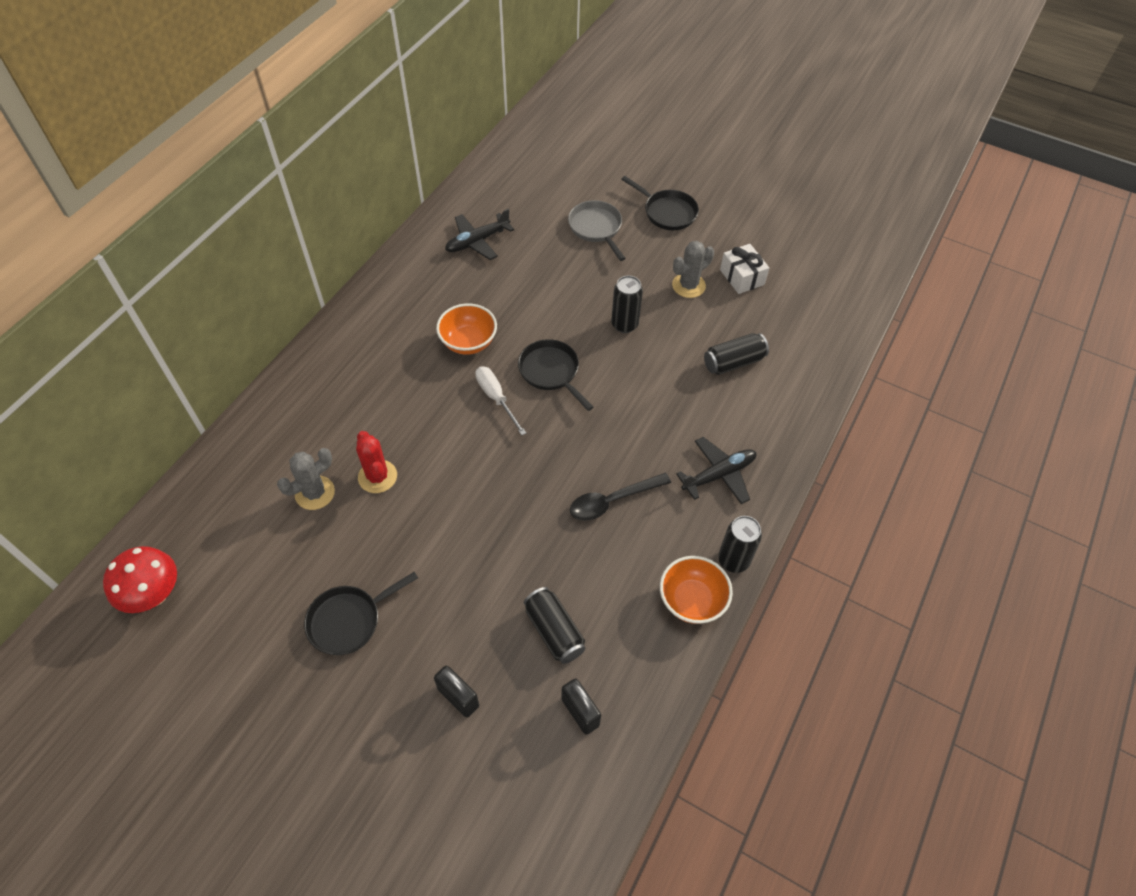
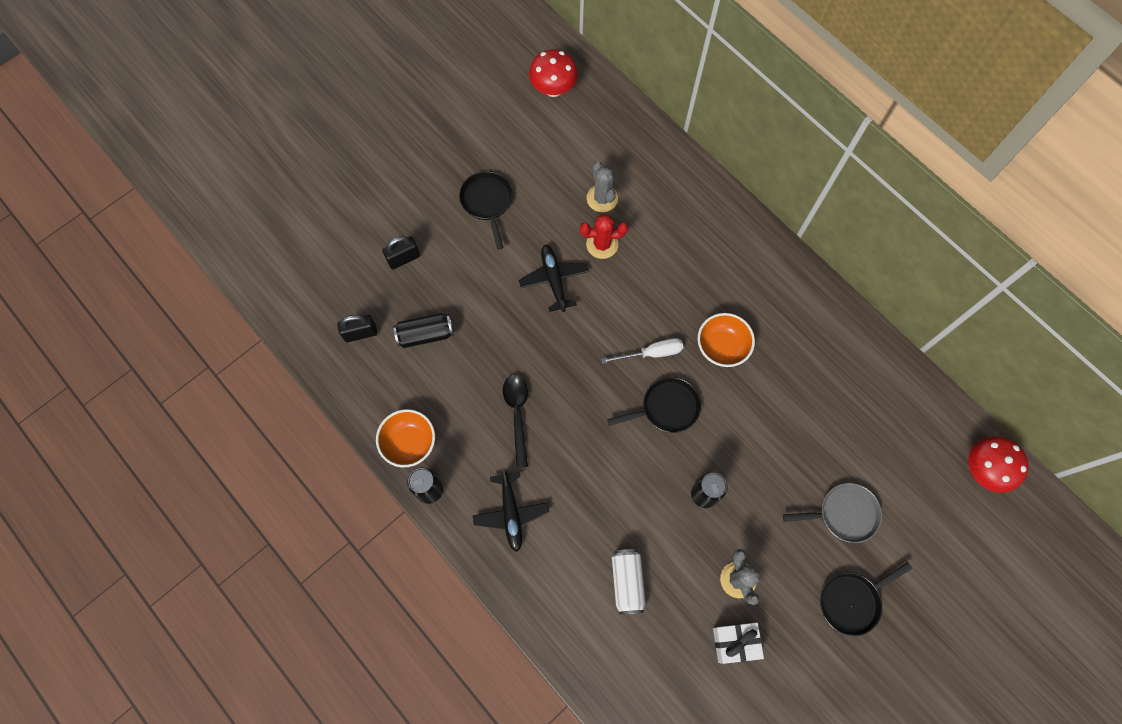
camera: 110 degrees right, 15 degrees up
(477, 241) = (851, 389): black plane -> black plane (554, 279)
(518, 153) = (983, 469): none -> red mushroom
(733, 362) = (627, 582): black can -> white can

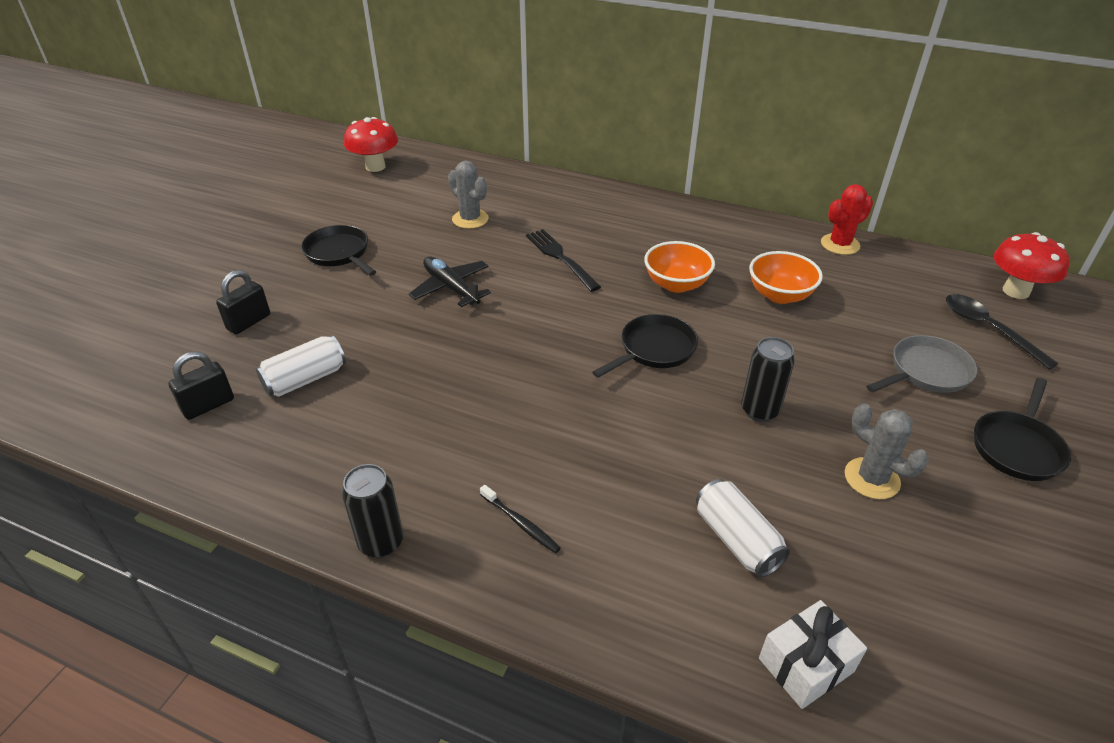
camera: 25 degrees left, 30 degrees down
(409, 443) = (325, 497): orange bowl -> orange bowl (779, 295)
(425, 334) = (305, 379): black can -> white can
(511, 513) = (521, 523): black plane -> black toothbrush
(517, 414) = (471, 415): black spoon -> black spoon (988, 329)
(602, 244) = (490, 249): red cactus -> red cactus (840, 244)
(650, 278) = (560, 258): none -> black fork
(651, 353) = (603, 311): white screwdriver -> none
(735, 642) = (931, 550): white gift -> white gift (806, 665)

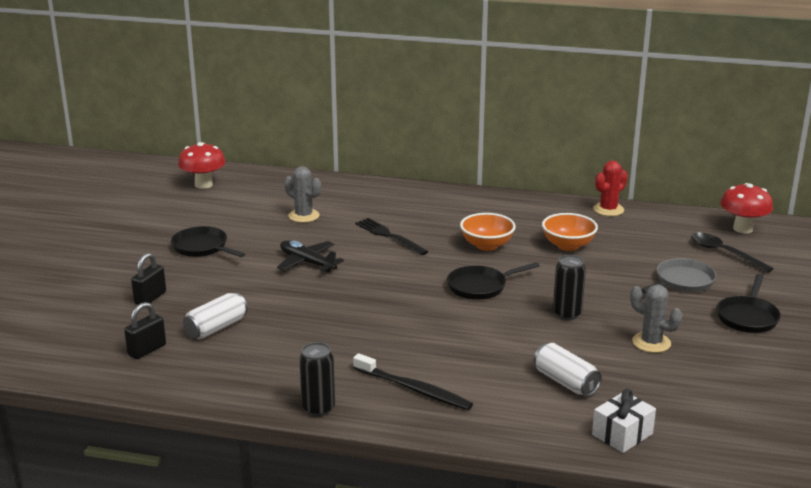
camera: 10 degrees left, 15 degrees down
(521, 523) = (414, 389): black toothbrush -> black toothbrush, size x1.78
(654, 349) = (480, 286): black pan -> black pan turned 150 degrees counterclockwise

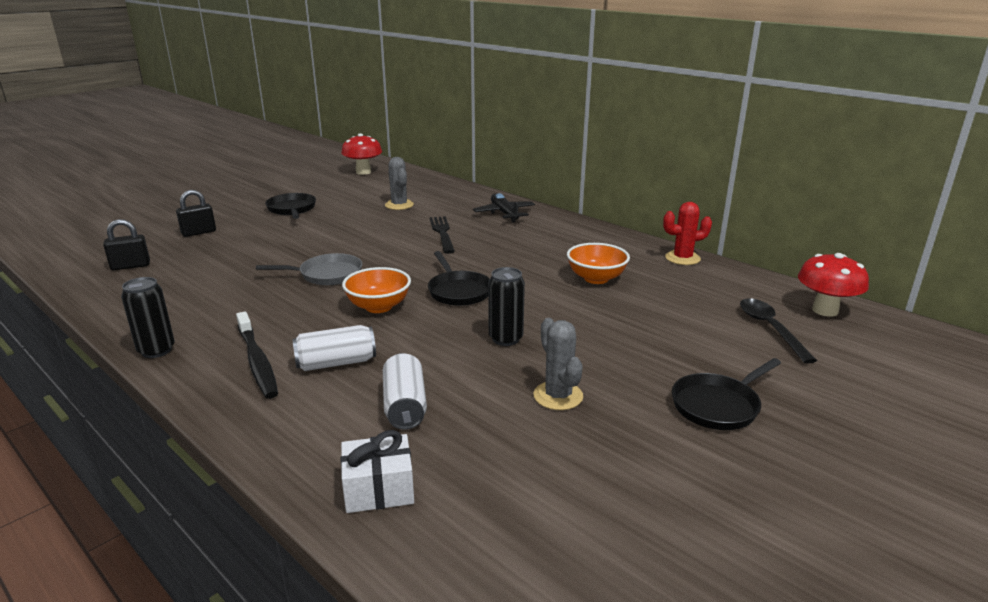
camera: 30 degrees right, 0 degrees up
(216, 328) = (201, 264): white can -> white can (336, 363)
(307, 262) = (346, 236): black plane -> black plane (504, 213)
(480, 286) = (458, 291): black pan -> black pan turned 120 degrees counterclockwise
(487, 245) = (516, 260): orange bowl -> orange bowl (378, 306)
(682, 282) = (679, 343): grey pan -> grey pan (326, 275)

